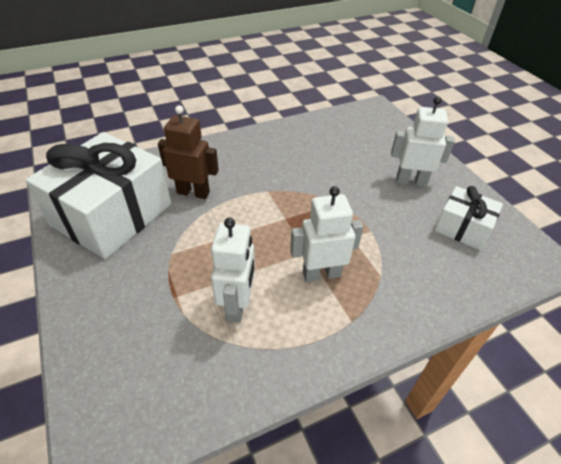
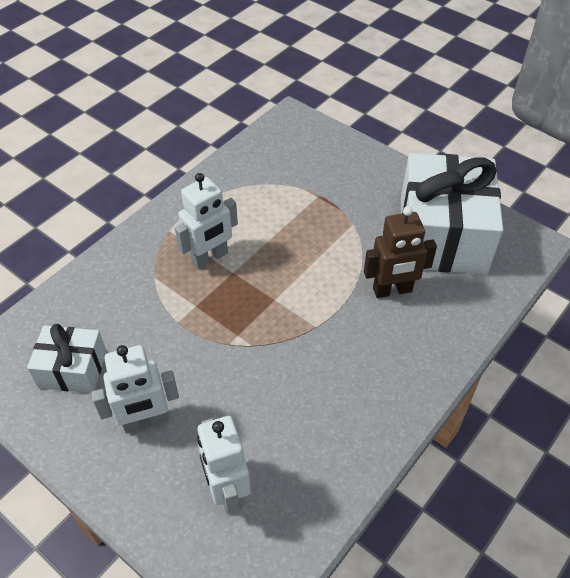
camera: 155 degrees right, 5 degrees up
(237, 305) = (266, 208): white robot -> white robot (227, 490)

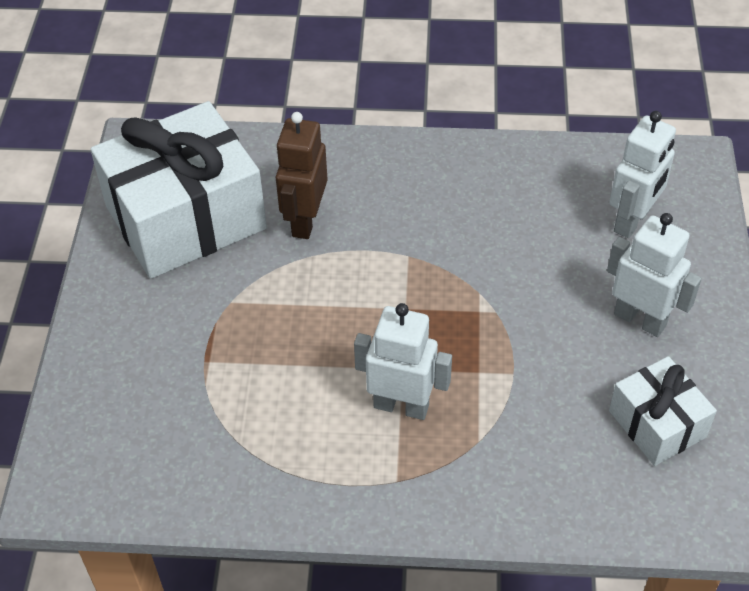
camera: 125 degrees left, 0 degrees up
(392, 290) = (305, 221): brown robot -> brown robot turned 120 degrees counterclockwise

